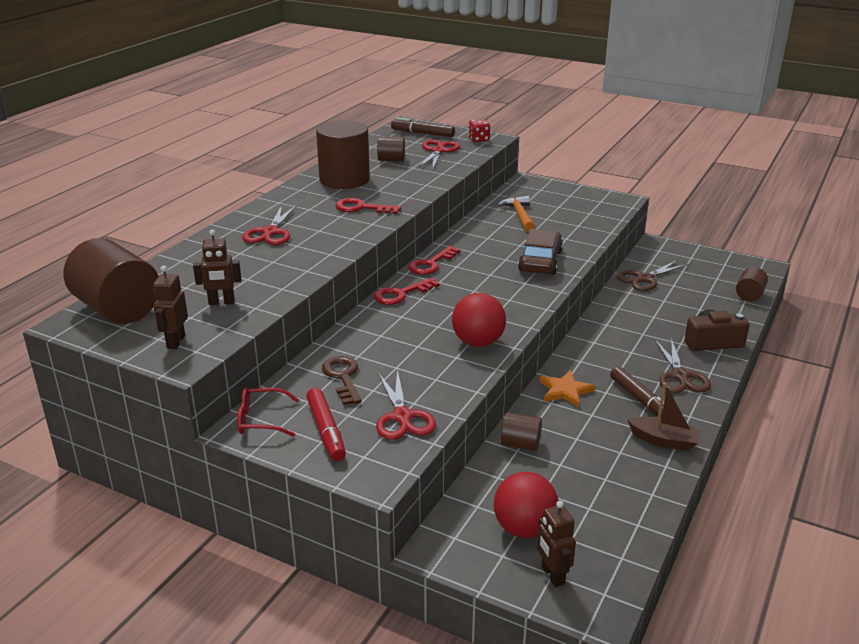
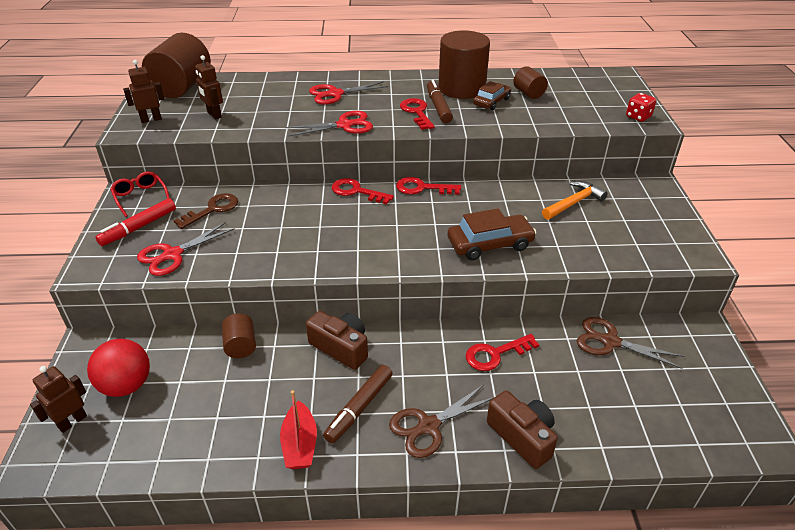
camera: 60 degrees right, 10 degrees up
(385, 176) = (491, 102): none -> brown car
(422, 133) = (608, 88): brown marker -> brown marker (438, 107)
(438, 151) = (579, 107): red scissors -> red scissors (344, 125)
(478, 342) = (308, 255): red ball -> none
(565, 391) = (341, 348): orange star -> brown camera
(625, 325) = (495, 354): none -> red key
(664, 440) = (300, 444): brown boat -> red boat
(749, 295) = (671, 446): brown cylinder -> none

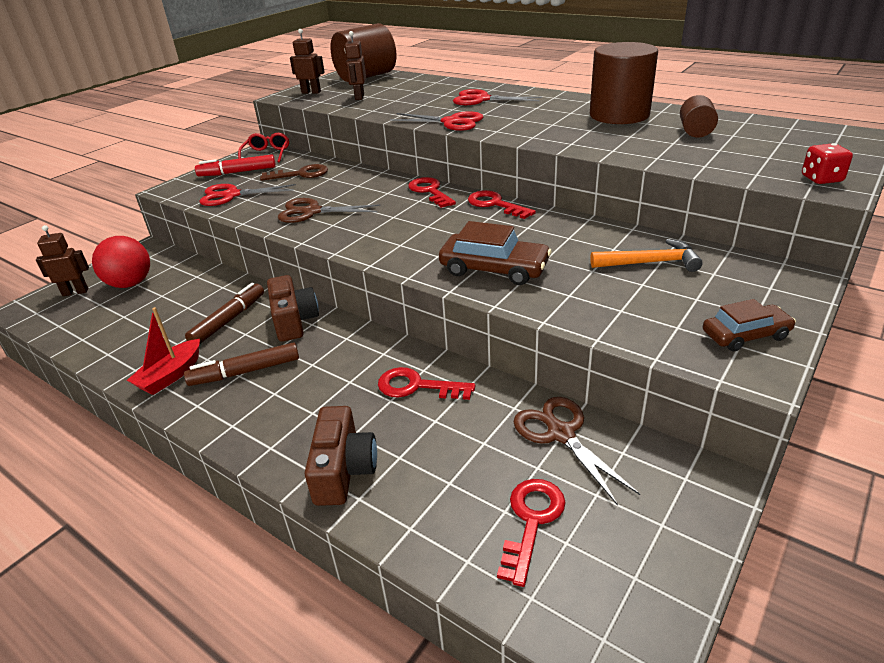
camera: 40 degrees right, 5 degrees down
(241, 346) = (228, 289): brown cylinder -> none
(416, 112) = (537, 125): red key -> red key (531, 521)
(428, 426) = (277, 414): brown scissors -> brown scissors (312, 212)
(438, 107) = (567, 125): brown marker -> brown marker (228, 320)
(491, 102) = (636, 131): brown car -> brown car (745, 335)

